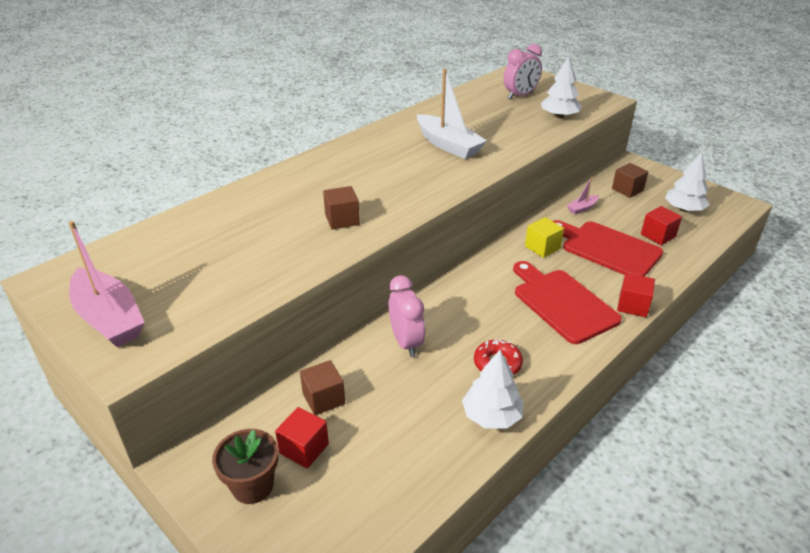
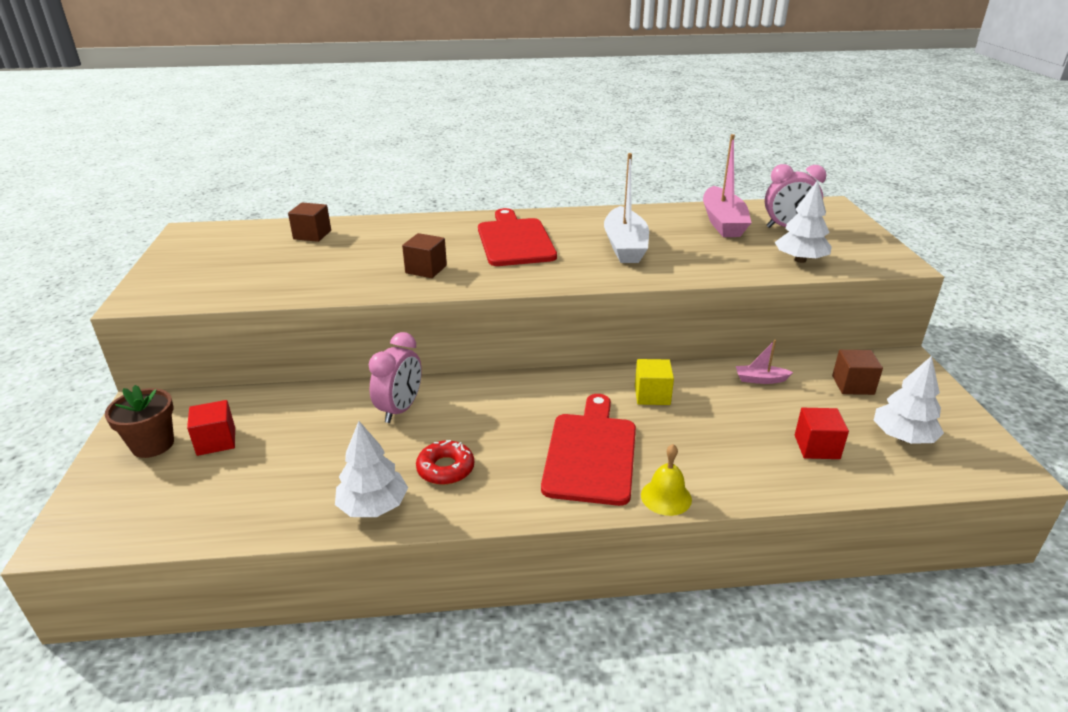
camera: 40 degrees right, 5 degrees down
(109, 318) = (177, 269): pink boat -> pink boat (723, 222)
(323, 398) = (280, 415): brown cube -> brown cube (312, 235)
(607, 248) = (727, 430): red cutting board -> red cutting board (515, 240)
(632, 305) = (666, 497): red cube -> yellow bell

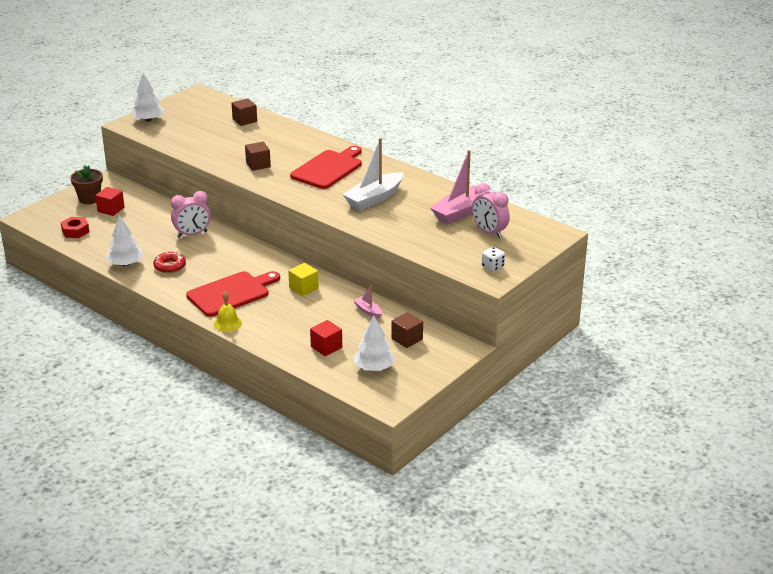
camera: 45 degrees right, 0 degrees up
(202, 506) = (75, 231): none -> red nut
(800, 260) = (444, 251): white tree -> white tree (148, 120)
(868, 253) = (492, 267): none -> white dice

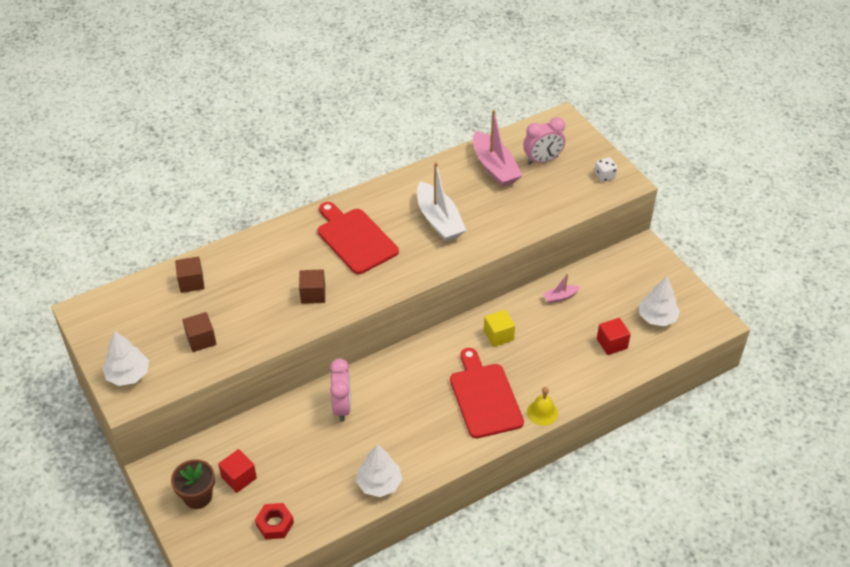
camera: 70 degrees left, 15 degrees up
(170, 266) = (404, 441): red donut -> none
(407, 339) = (617, 282): brown cube -> brown cube (201, 340)

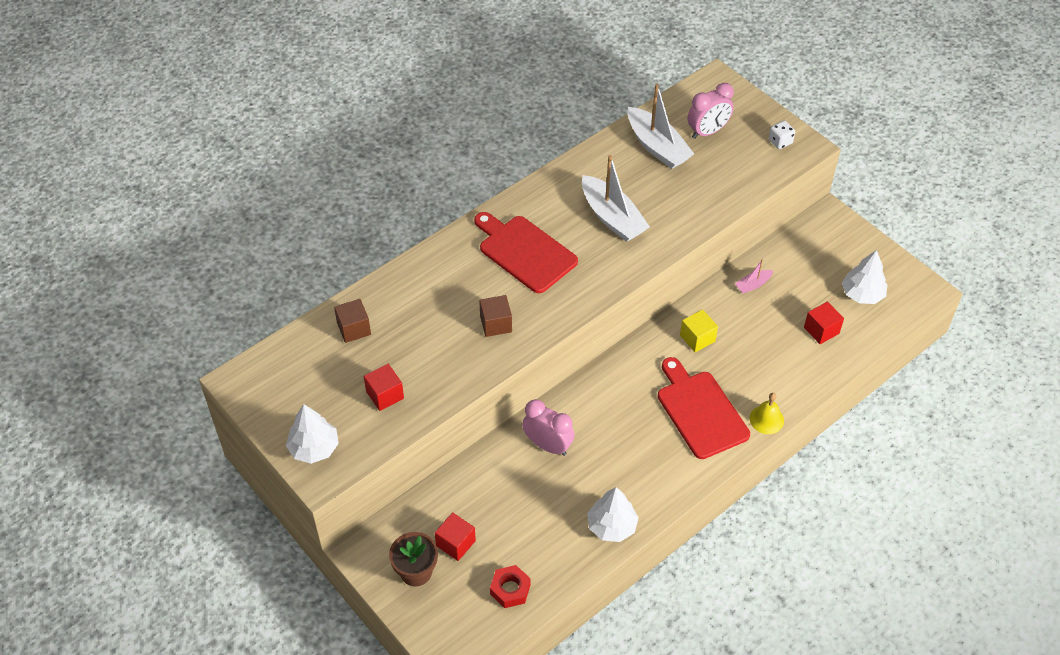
camera: 10 degrees left, 5 degrees up
(201, 340) = (385, 395): brown cube -> red cube
(342, 407) = (548, 445): pink clock -> pink clock turned 45 degrees counterclockwise
(494, 167) = (657, 147): pink boat -> white boat

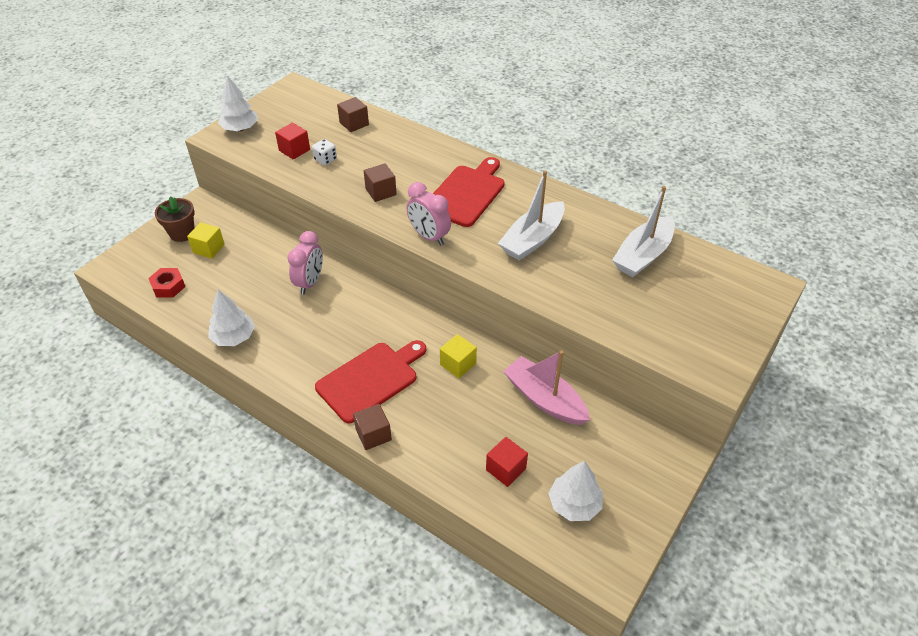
camera: 75 degrees right, 5 degrees down
(455, 543) = (209, 248): red cube -> yellow cube
(707, 132) = (688, 289): pink clock -> pink clock (429, 236)
(753, 285) = (544, 399): pink boat -> pink boat, size x2.10
(766, 419) = (373, 434): yellow bell -> brown cube
(780, 142) = (711, 351): white dice -> white dice (325, 160)

